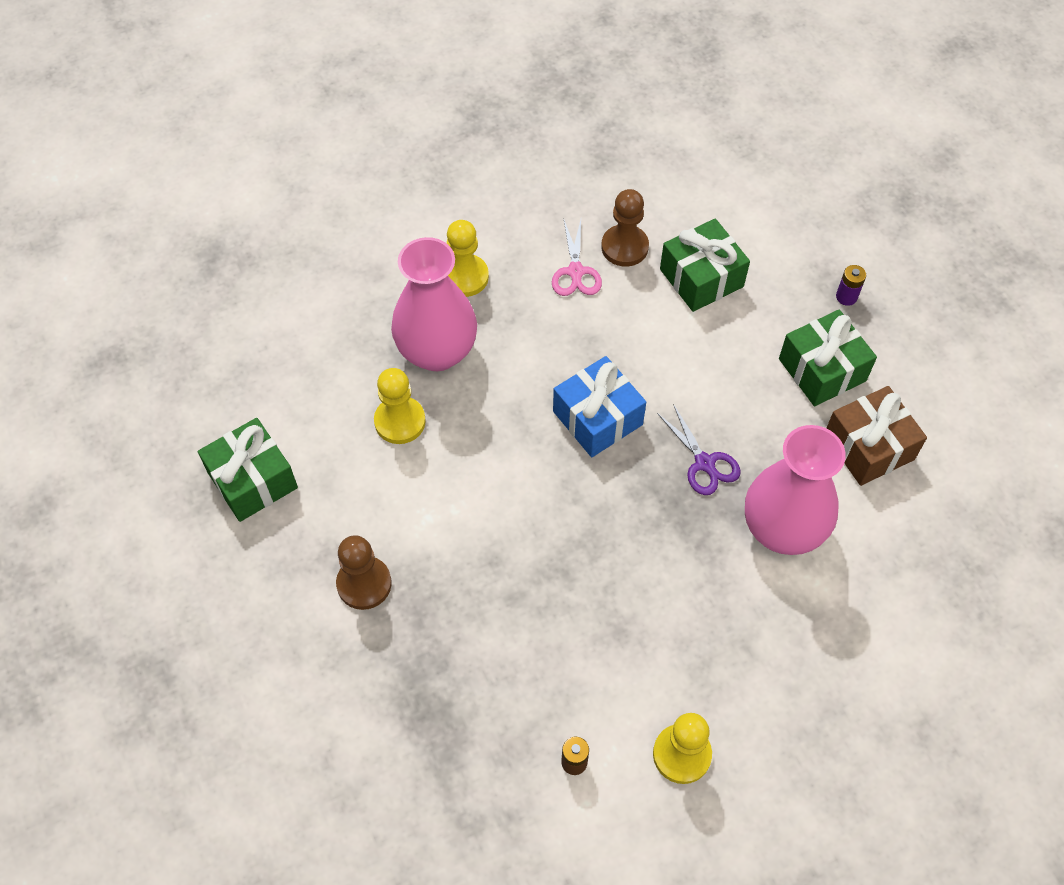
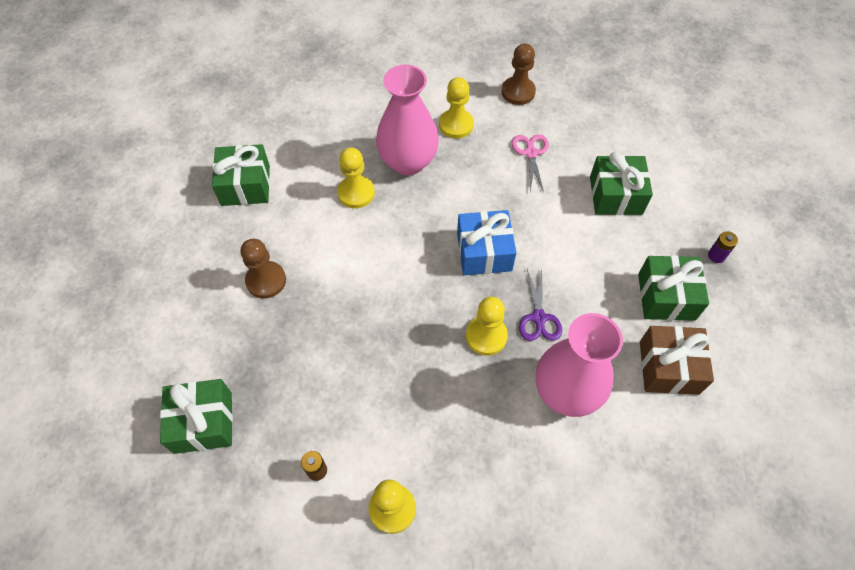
camera: 30 degrees right, 0 degrees up
(407, 785) = (203, 422): none -> green gift
(575, 272) = (531, 153): pink scissors -> pink scissors turned 150 degrees clockwise
(624, 247) = (574, 152): brown pawn -> brown pawn (518, 92)
(661, 514) = (486, 336): none -> yellow pawn

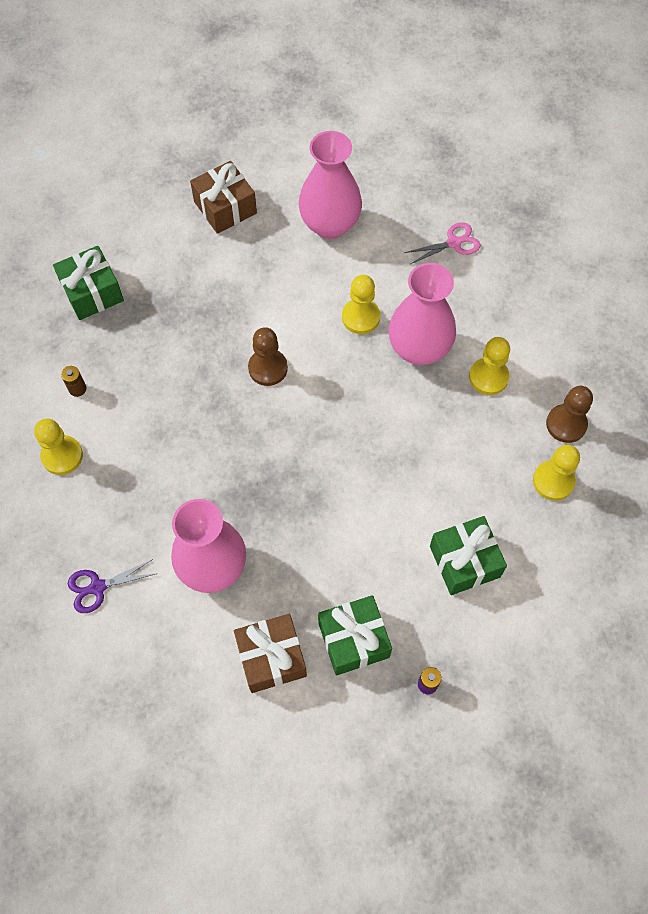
camera: 70 degrees right, 5 degrees up
(173, 264) = (225, 207): none -> brown gift
(245, 185) = (330, 224): green gift -> pink vase
(266, 280) = (236, 282): brown pawn -> brown pawn (268, 368)
(484, 252) = (338, 452): blue gift -> none
(486, 336) = (246, 481): yellow pawn -> yellow pawn (553, 481)
(531, 153) = (483, 461): pink scissors -> pink scissors (453, 243)
(539, 318) = (283, 522): purple scissors -> purple scissors (98, 587)

